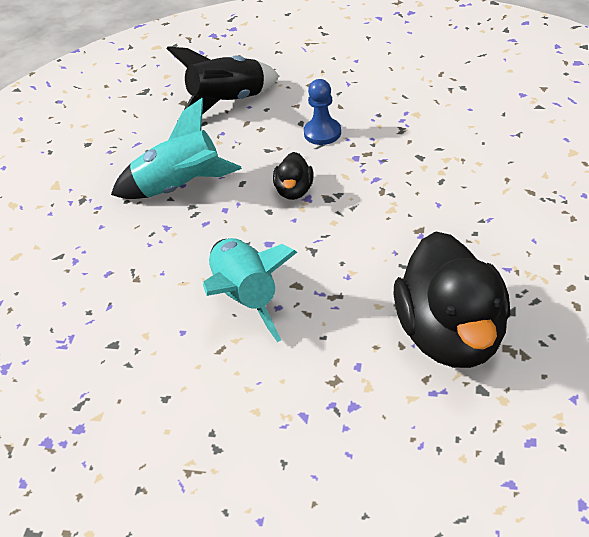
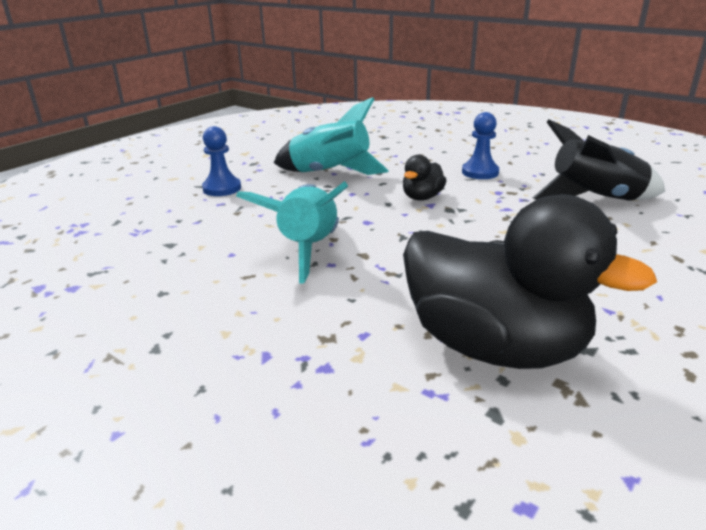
camera: 25 degrees right, 15 degrees down
(87, 251) = (222, 188): none -> blue pawn
(227, 102) = (416, 142): black rocket -> black rocket (595, 200)
(451, 336) = (494, 346): black duck -> black duck turned 75 degrees counterclockwise

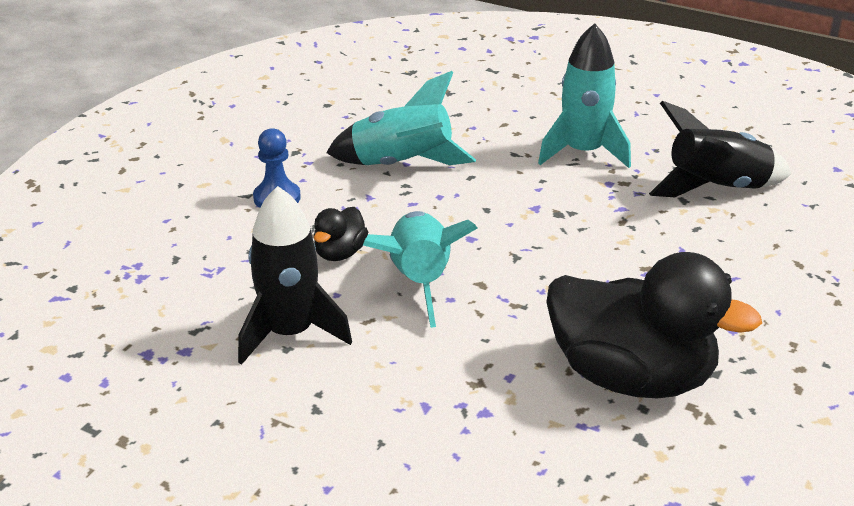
camera: 10 degrees left, 5 degrees up
(173, 281) = (290, 333): none -> black rocket
(422, 197) = (523, 197): black duck -> black duck (340, 253)
(480, 172) = (583, 152): blue pawn -> turquoise rocket

